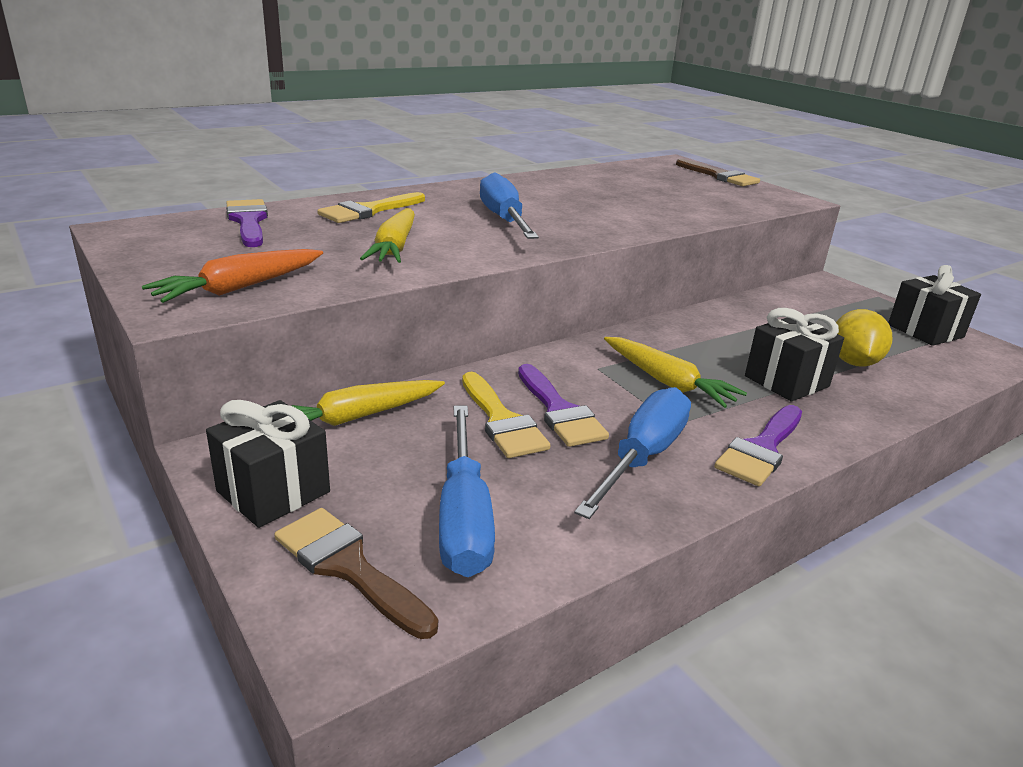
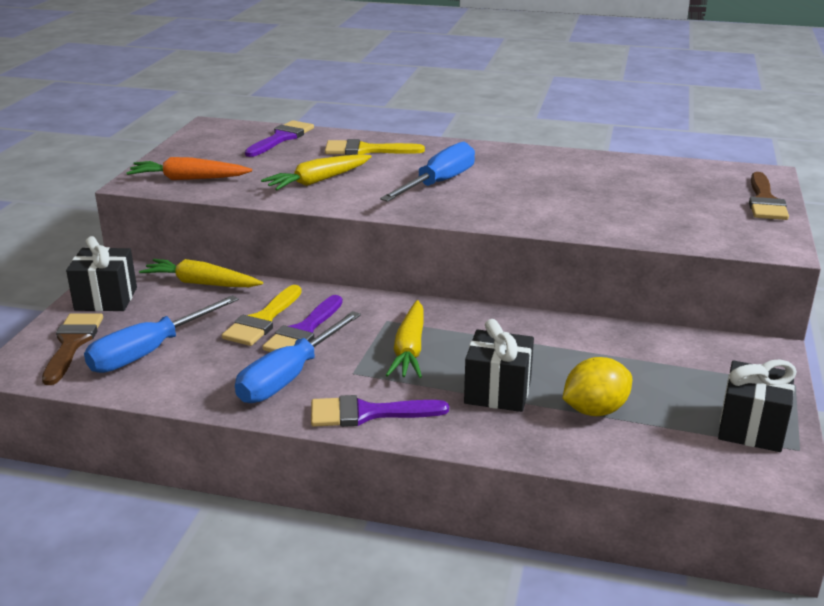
camera: 50 degrees right, 0 degrees up
(642, 457) = (289, 377): blue screwdriver -> blue screwdriver turned 135 degrees clockwise

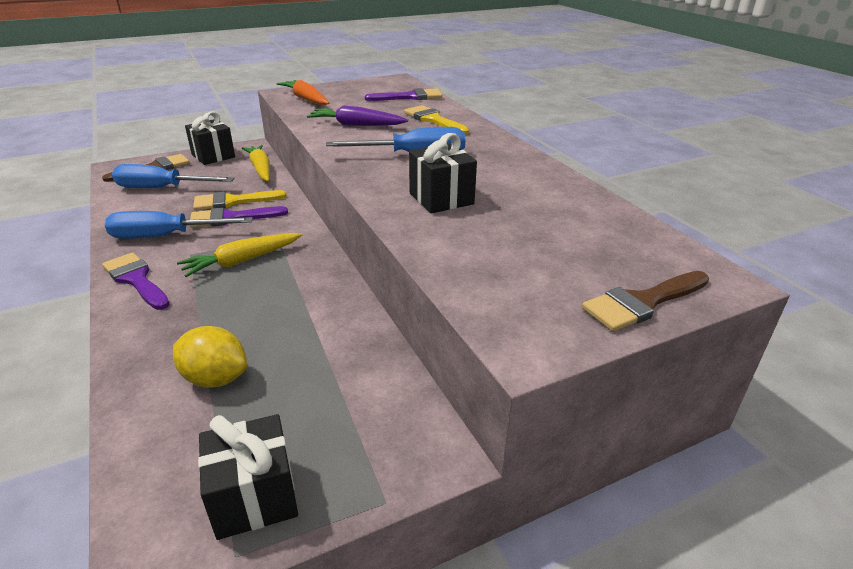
camera: 50 degrees right, 5 degrees up
(318, 181) = (356, 125): yellow carrot -> purple carrot
(497, 392) = (208, 319): black gift -> black gift (441, 198)

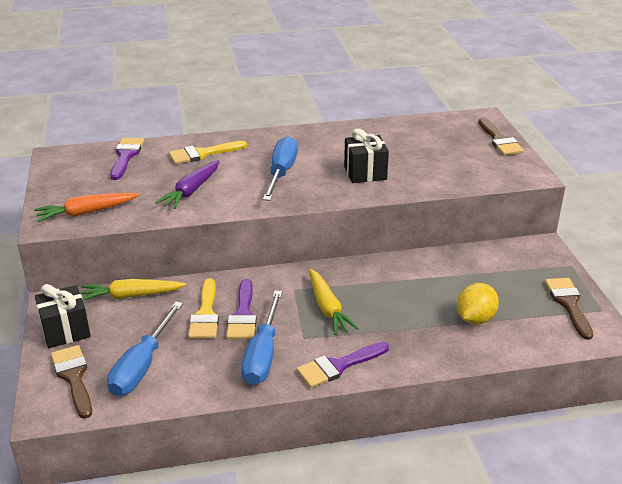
camera: 75 degrees left, 0 degrees up
(254, 497) = (568, 304): black gift -> brown brush

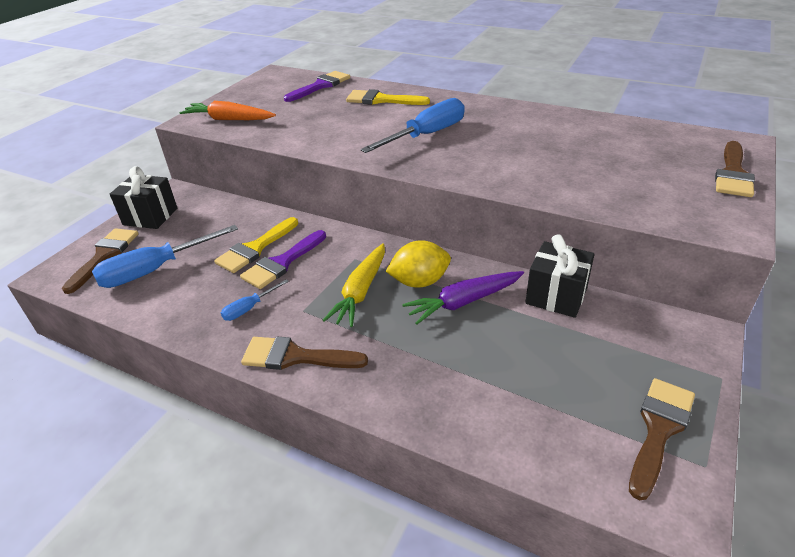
camera: 40 degrees right, 5 degrees up
(131, 296) = (226, 208): yellow carrot -> none
(191, 191) = (327, 127): purple carrot -> purple carrot (463, 302)
(263, 354) = (249, 308): blue screwdriver -> blue screwdriver, size x0.49
(338, 366) = (295, 357): purple brush -> brown brush
(365, 173) = (511, 160): black gift -> black gift (556, 296)
(475, 319) = (503, 383): yellow lemon -> yellow lemon (419, 282)

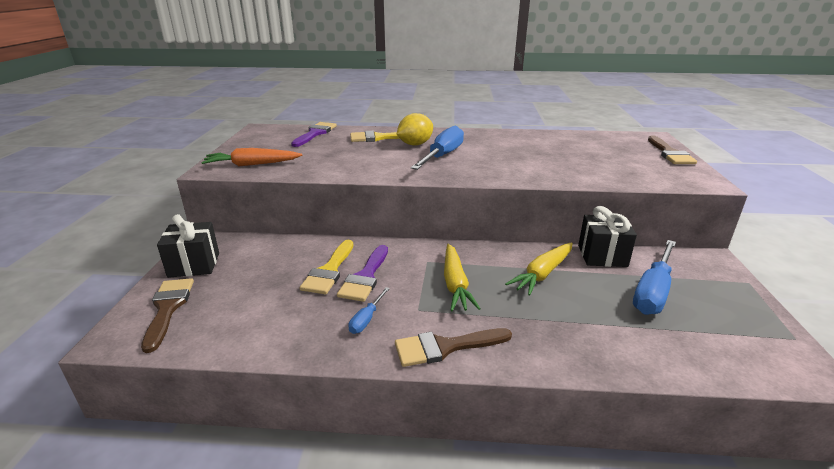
camera: 25 degrees left, 10 degrees down
(155, 270) = (239, 309): blue screwdriver -> blue screwdriver (653, 291)
(419, 282) = (496, 267): yellow lemon -> yellow lemon (415, 144)
(463, 302) = (542, 274): purple carrot -> yellow carrot
(659, 429) = (748, 324): brown brush -> none

